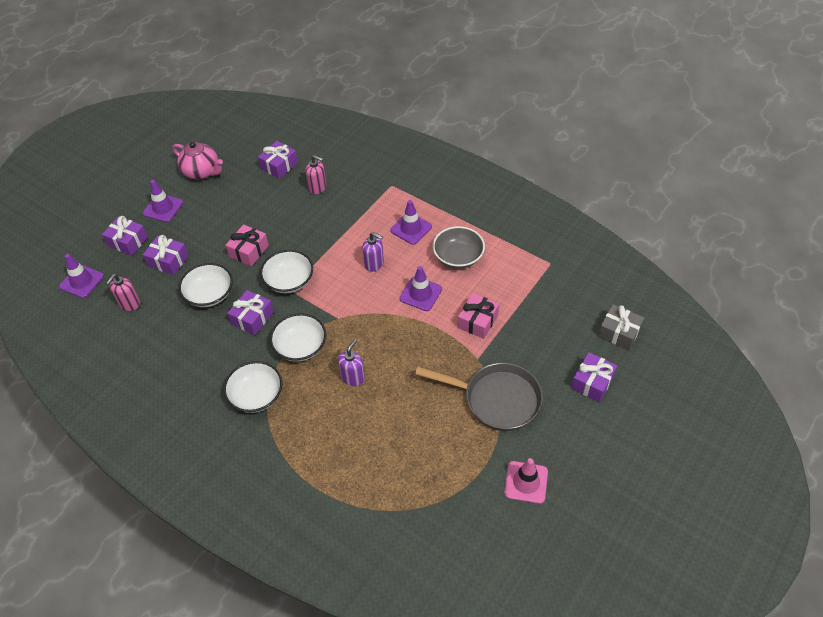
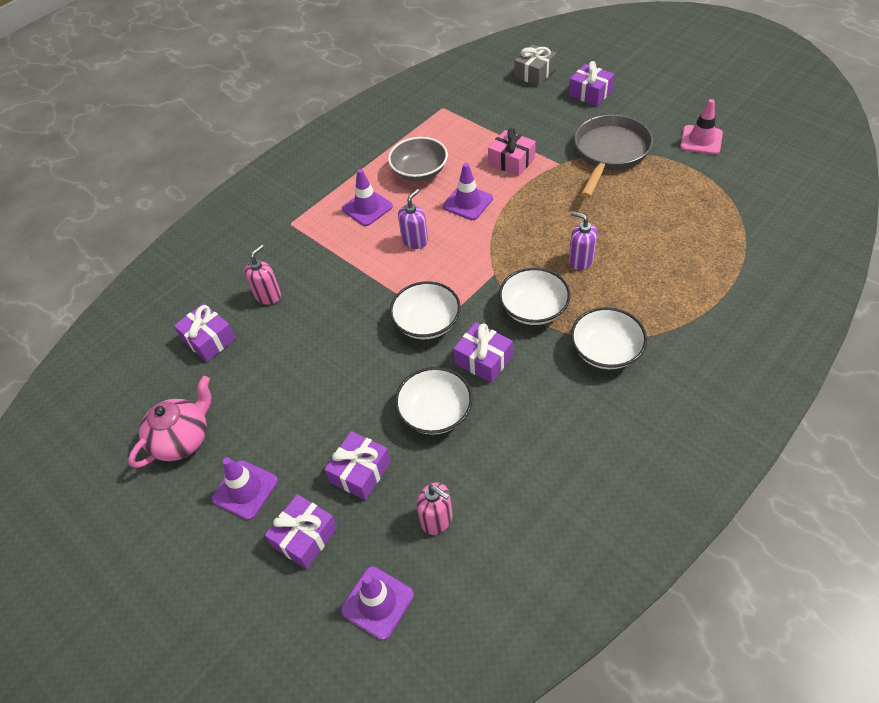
camera: 80 degrees left, 0 degrees up
(249, 251) = (364, 369): pink gift -> none

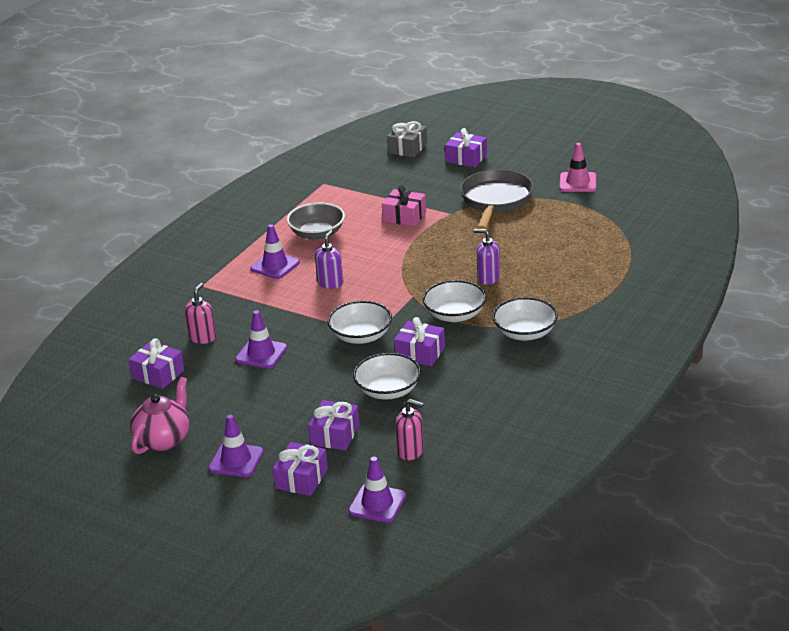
camera: 15 degrees left, 20 degrees down
(467, 202) = (372, 251): purple traffic cone -> purple traffic cone (261, 354)

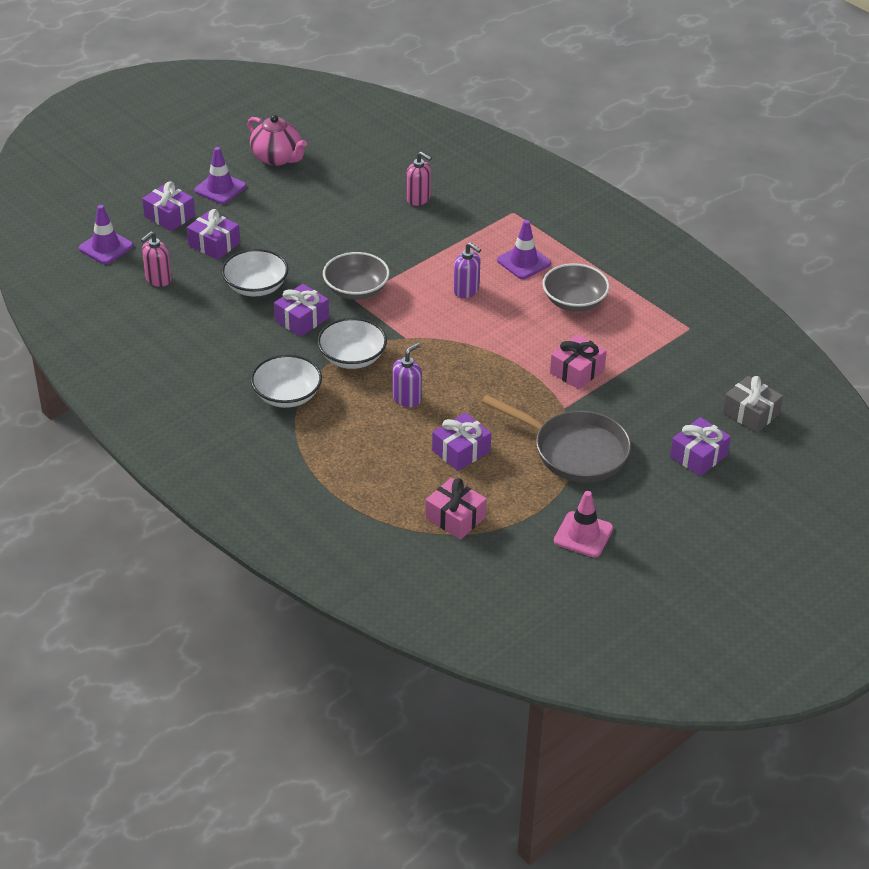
camera: 105 degrees right, 10 degrees up
(158, 374) = (376, 167): purple gift -> purple gift (461, 451)
(261, 354) = (368, 227): purple traffic cone -> none
(361, 336) = (356, 290): white bowl -> grey bowl
(602, 230) = (455, 518): none -> pink gift

